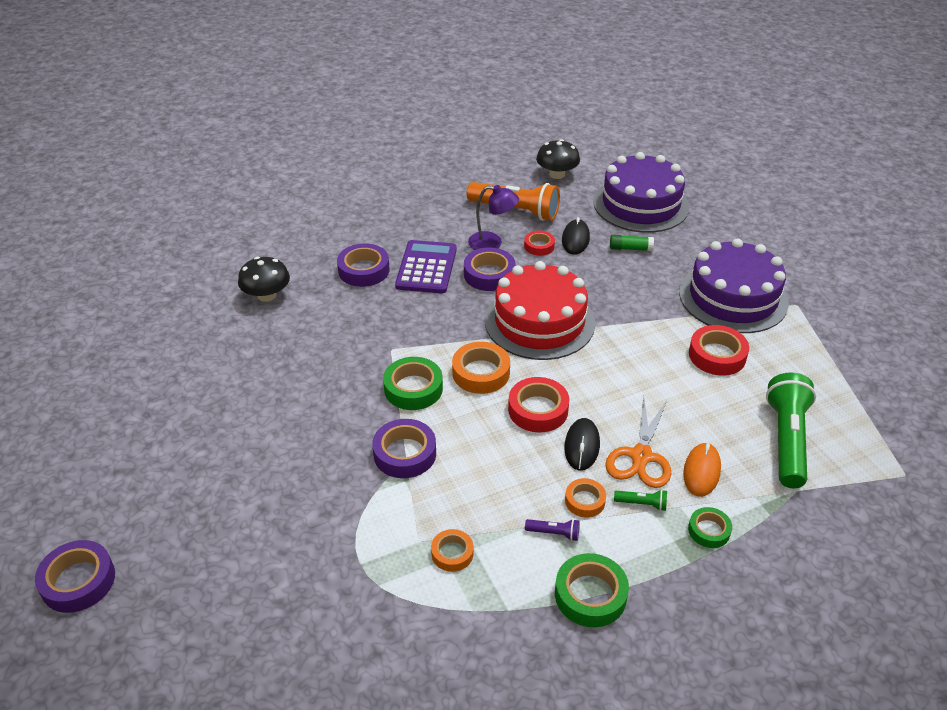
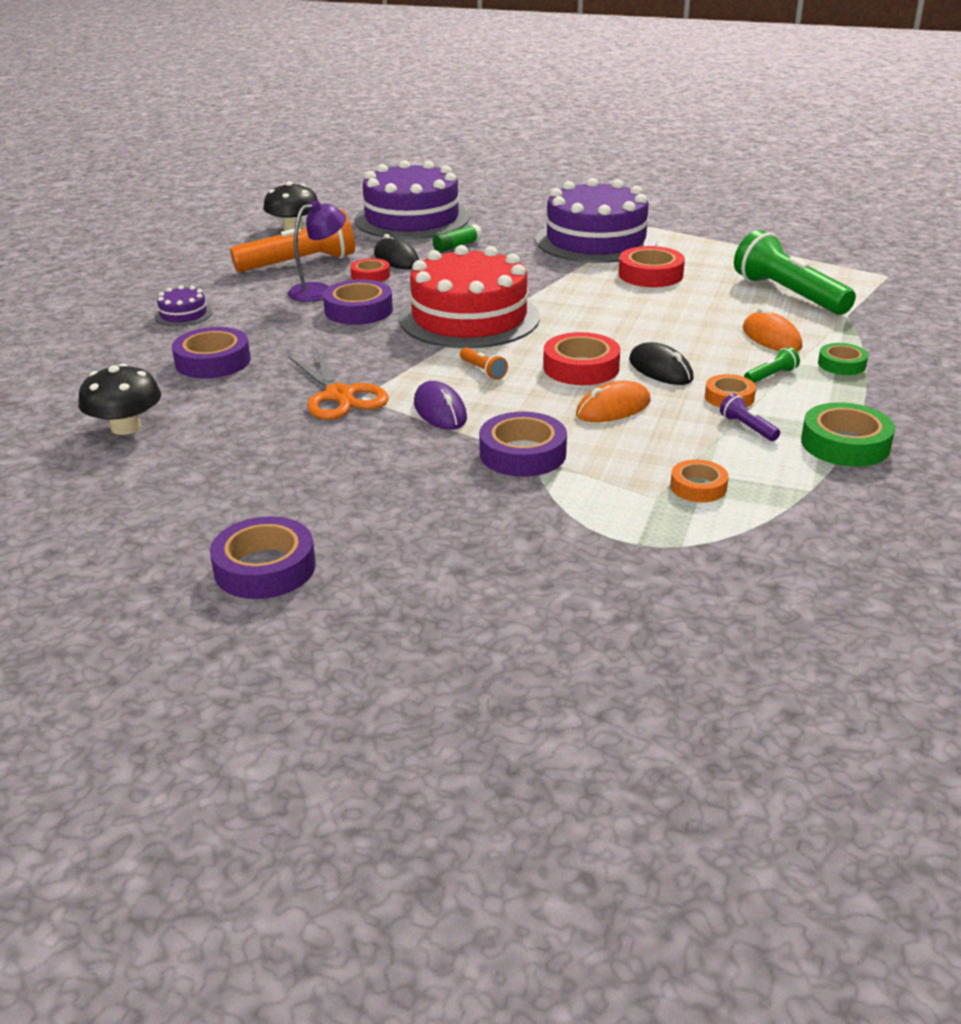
camera: 45 degrees left, 10 degrees down
(78, 581) = (358, 766): purple tape -> purple tape (265, 568)
(399, 221) = (183, 314): none -> purple cake
(413, 388) = (440, 411): green tape -> purple mouse
(426, 268) = (282, 332): purple calculator -> none
(481, 373) = (483, 371): orange tape -> orange flashlight
(504, 456) = (613, 408): none -> orange mouse
(554, 533) = (747, 428): purple flashlight -> purple flashlight turned 90 degrees counterclockwise
(641, 456) = (715, 352): orange scissors -> orange scissors (339, 395)

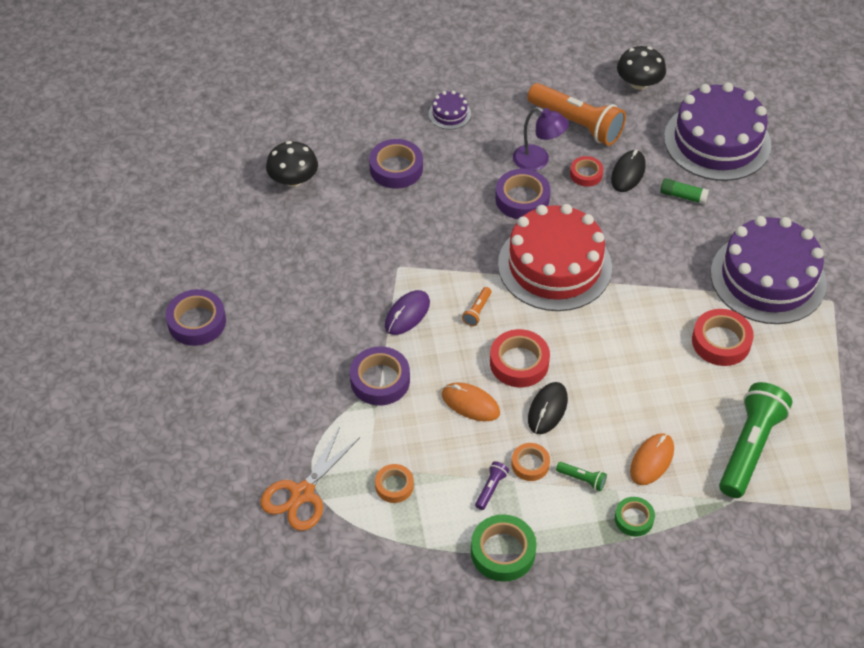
camera: 60 degrees right, 20 degrees up
(339, 395) = (394, 255): orange scissors -> orange scissors (302, 493)

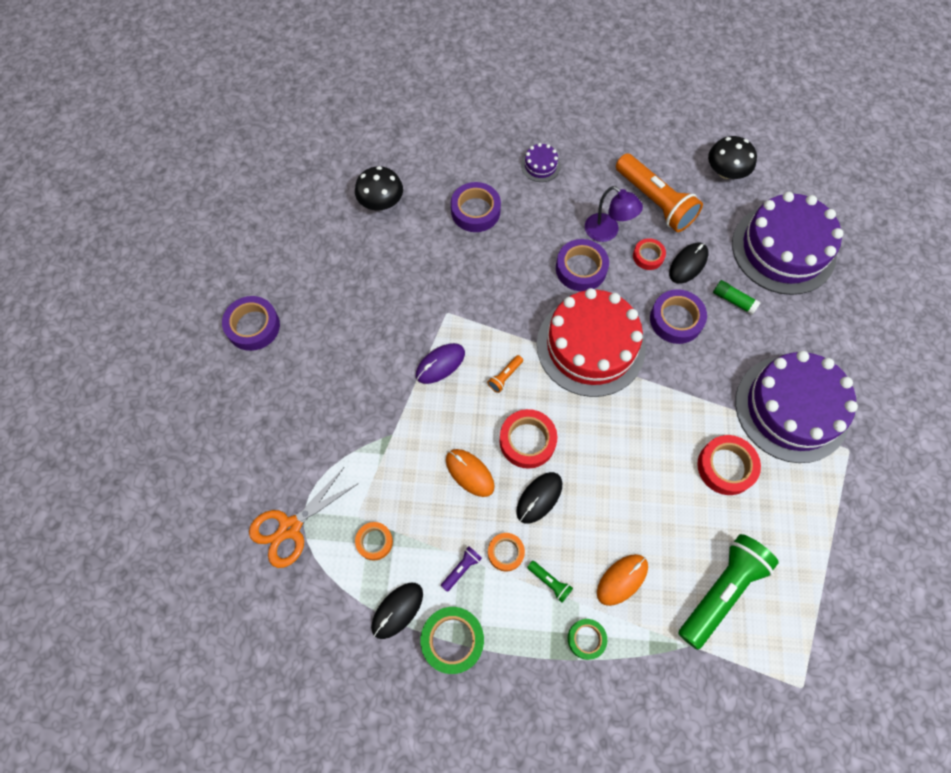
camera: 15 degrees right, 15 degrees up
(380, 380) = (395, 427): purple tape -> purple tape (676, 319)
(438, 539) = (397, 610): none -> black mouse

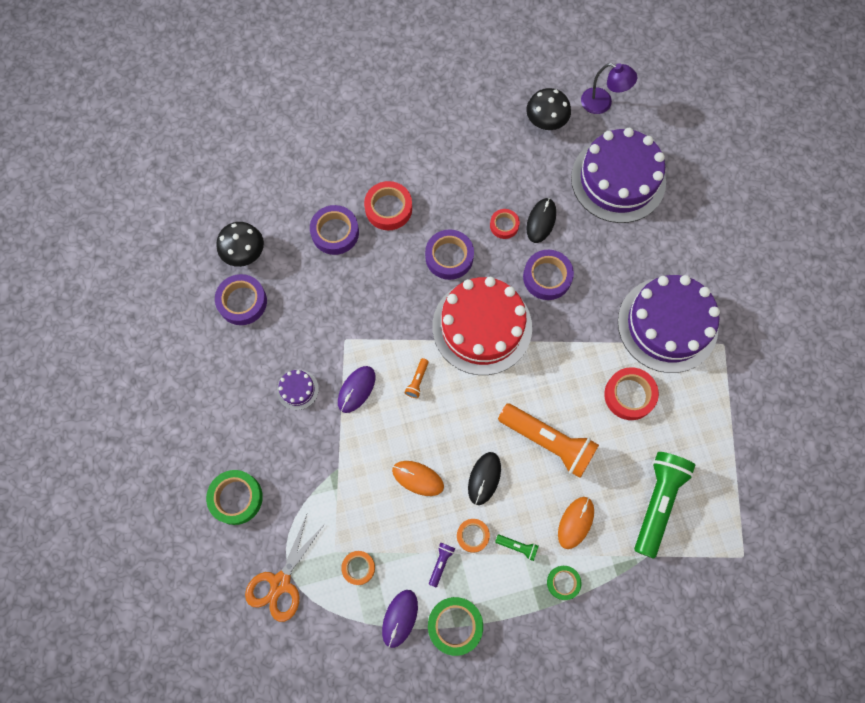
camera: 20 degrees left, 5 degrees up
(253, 326) = (172, 413): purple tape -> purple tape (242, 302)
(280, 428) = (236, 498): none -> green tape
(397, 610) = (400, 618): black mouse -> purple mouse
(527, 441) = (457, 432): red tape -> red tape (388, 208)
(540, 165) = (378, 168): purple cake -> purple cake (297, 389)
(607, 232) = (460, 214): purple lamp -> purple lamp (602, 103)
(654, 201) = (493, 170): orange flashlight -> orange flashlight (548, 442)
(733, 300) = (590, 242): green glue stick -> none

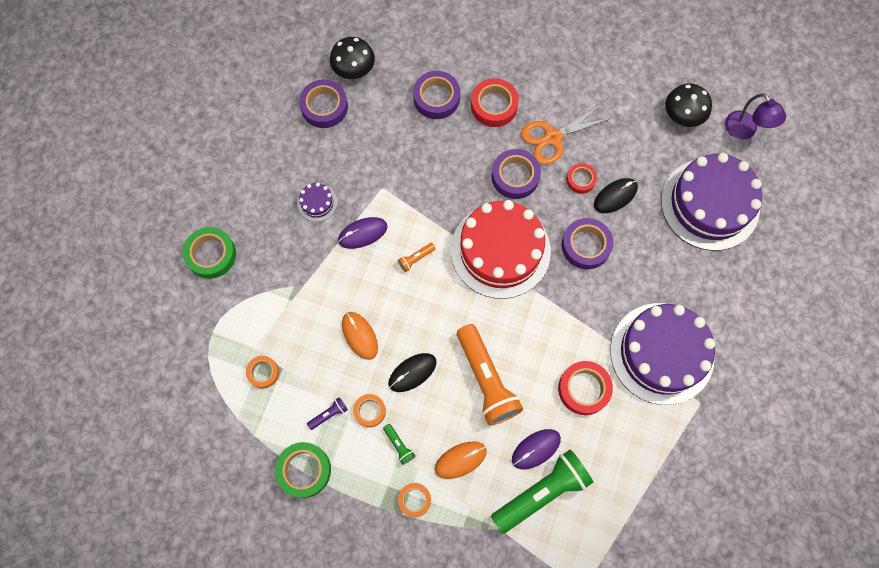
camera: 35 degrees right, 0 degrees up
(280, 583) = (197, 342): orange scissors -> orange scissors (553, 138)
(400, 618) = (266, 434): purple mouse -> purple mouse (536, 449)
(563, 582) = (414, 500): green tape -> orange tape

